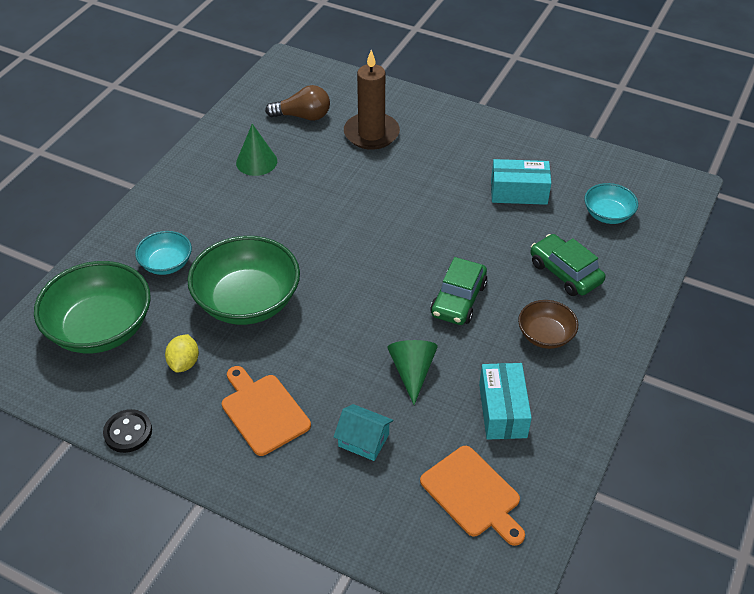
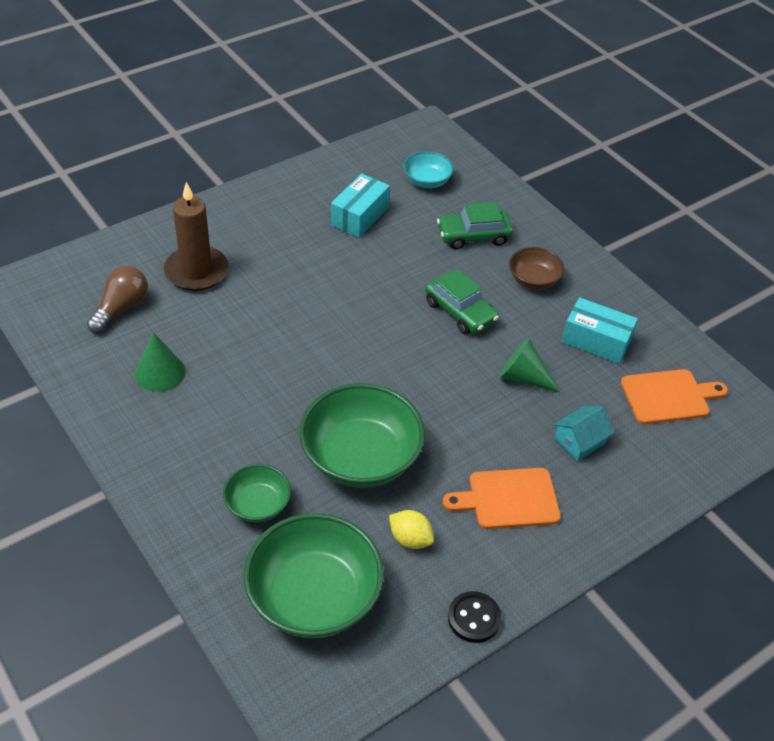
camera: 65 degrees left, 0 degrees up
(166, 264) = (258, 505): turquoise bowl -> green bowl

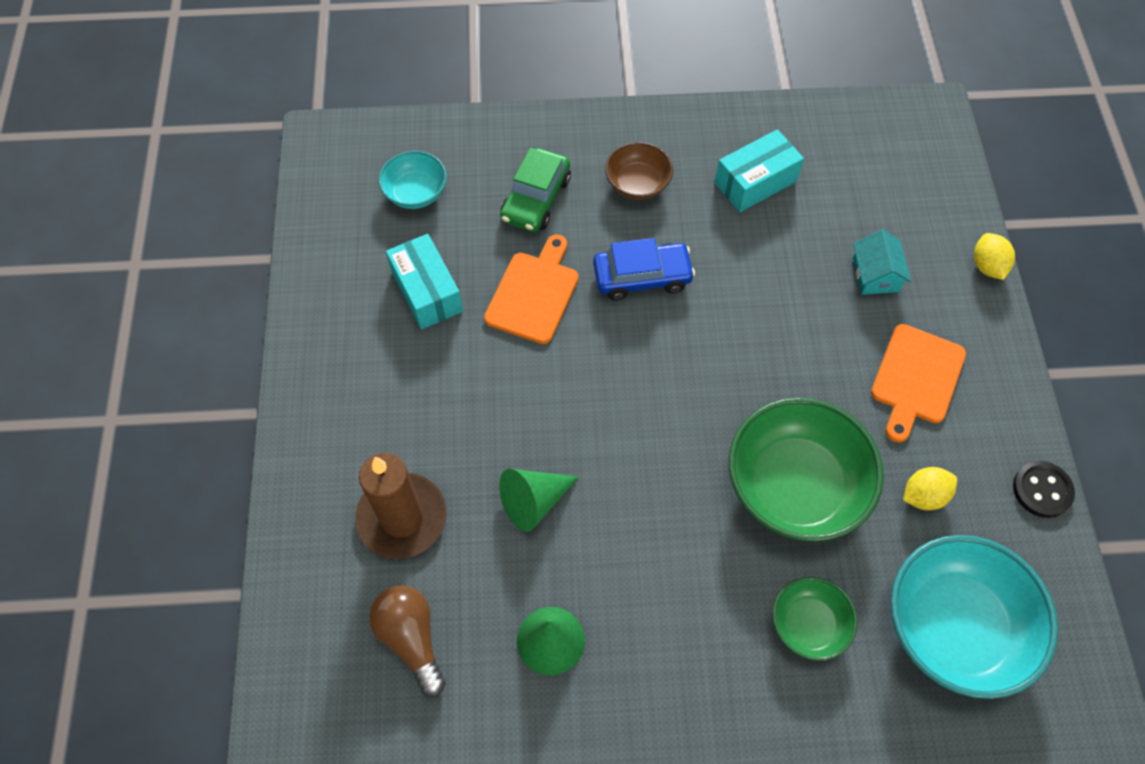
camera: 55 degrees left, 15 degrees up
(314, 597) = (954, 627): green bowl -> turquoise bowl
(460, 311) = (642, 277): green car -> blue car
(523, 377) = (767, 274): green cone -> green cone (534, 502)
(653, 511) = (987, 266): none -> yellow lemon
(669, 396) = (859, 168): orange cutting board -> orange cutting board (534, 293)

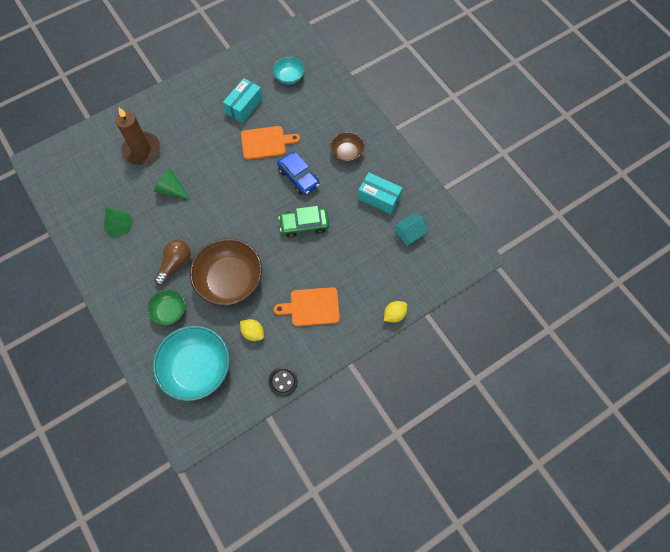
camera: 60 degrees right, 5 degrees up
(411, 639) = (96, 178): brown light bulb -> brown light bulb (175, 264)
(536, 199) = (314, 120): green car -> green car (304, 225)
(795, 486) = (230, 280): green bowl -> brown bowl
(875, 275) = (358, 268): turquoise house -> turquoise house (410, 233)

